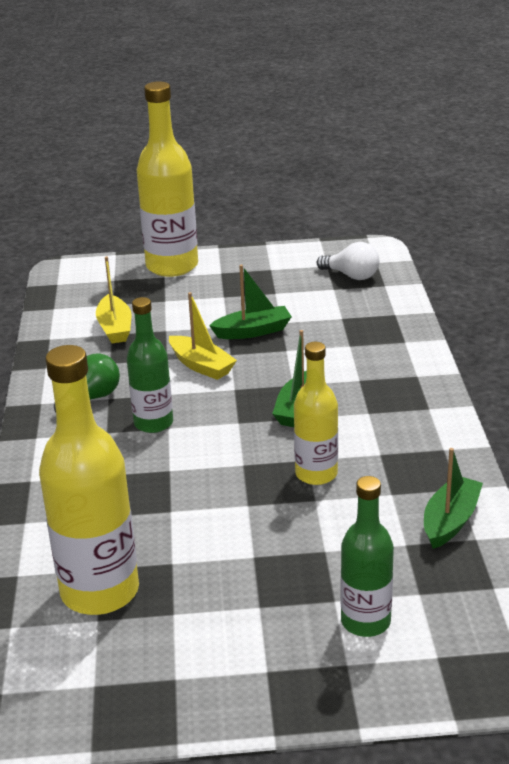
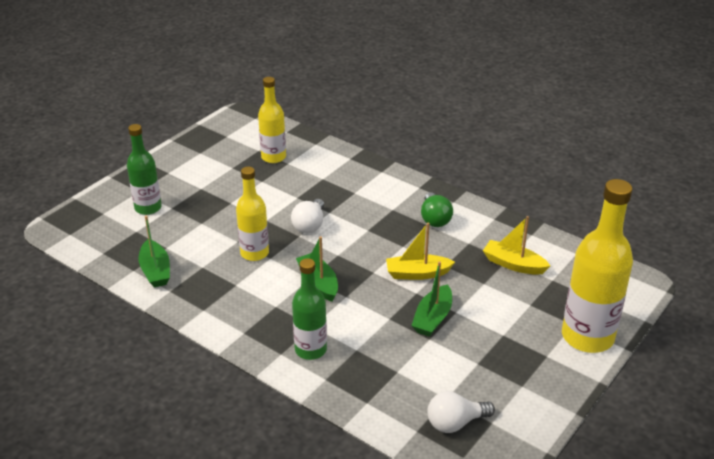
camera: 130 degrees right, 5 degrees up
(100, 591) = (273, 157): yellow bottle -> yellow bottle, size x0.60
(153, 423) = (379, 227): green bottle -> green bottle (310, 350)
(213, 468) = (309, 225): none -> white light bulb

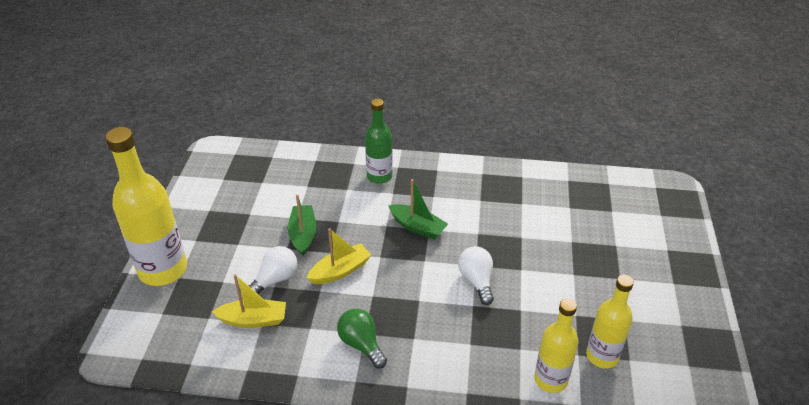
camera: 150 degrees right, 5 degrees up
(148, 208) = (634, 236): green bottle -> none
(155, 271) = (551, 186): green boat -> none
(254, 253) = (495, 232): yellow bottle -> yellow bottle (550, 379)
(455, 423) = (248, 169): white light bulb -> white light bulb (275, 279)

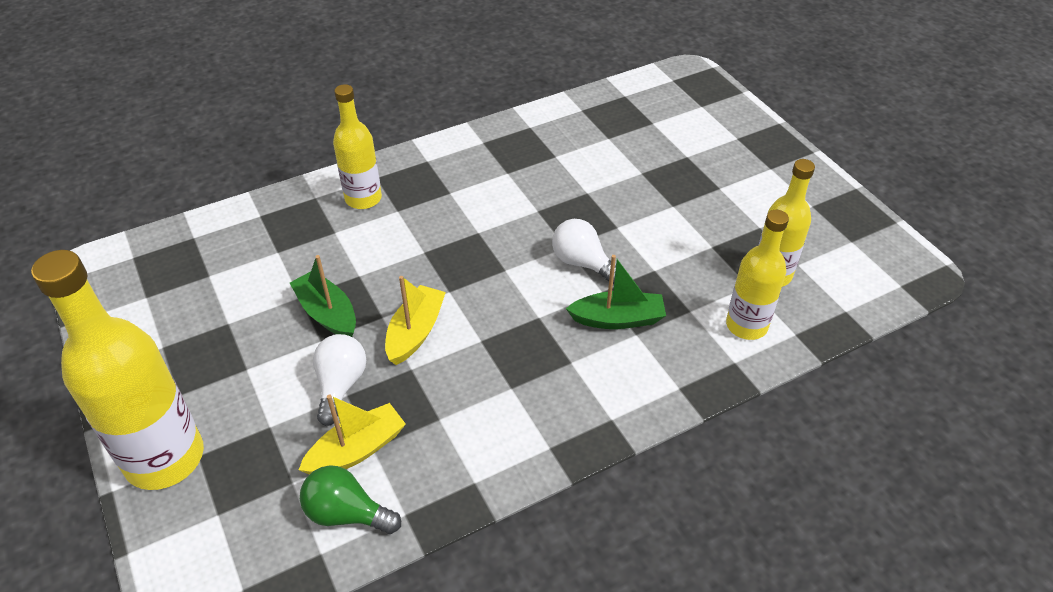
camera: 35 degrees left, 5 degrees up
(361, 344) = (518, 402): green light bulb -> green light bulb (347, 513)
(379, 176) = (363, 198): green bottle -> yellow bottle
(417, 227) = (463, 236): green boat -> green boat (618, 319)

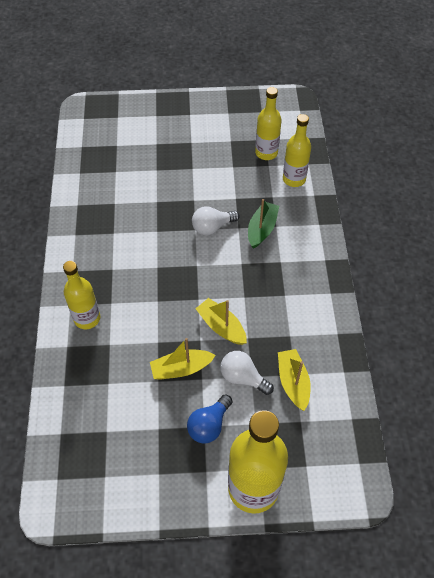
camera: 65 degrees left, 10 degrees up
(250, 373) = (209, 425): none -> blue light bulb
(327, 313) = (181, 369): green boat -> yellow boat
(347, 513) = (332, 399): green light bulb -> none

